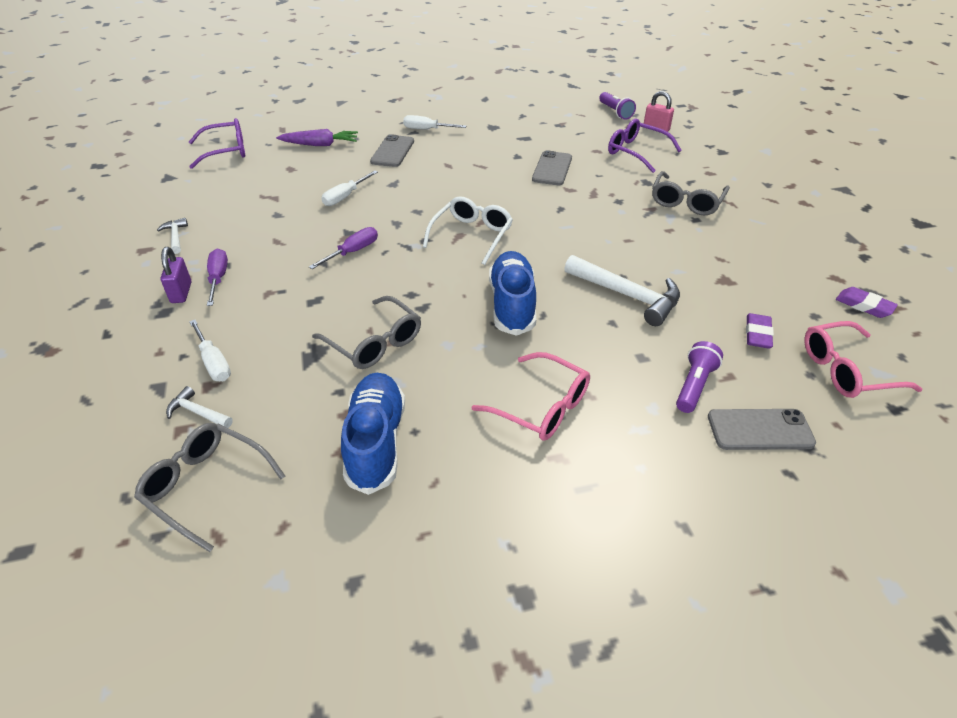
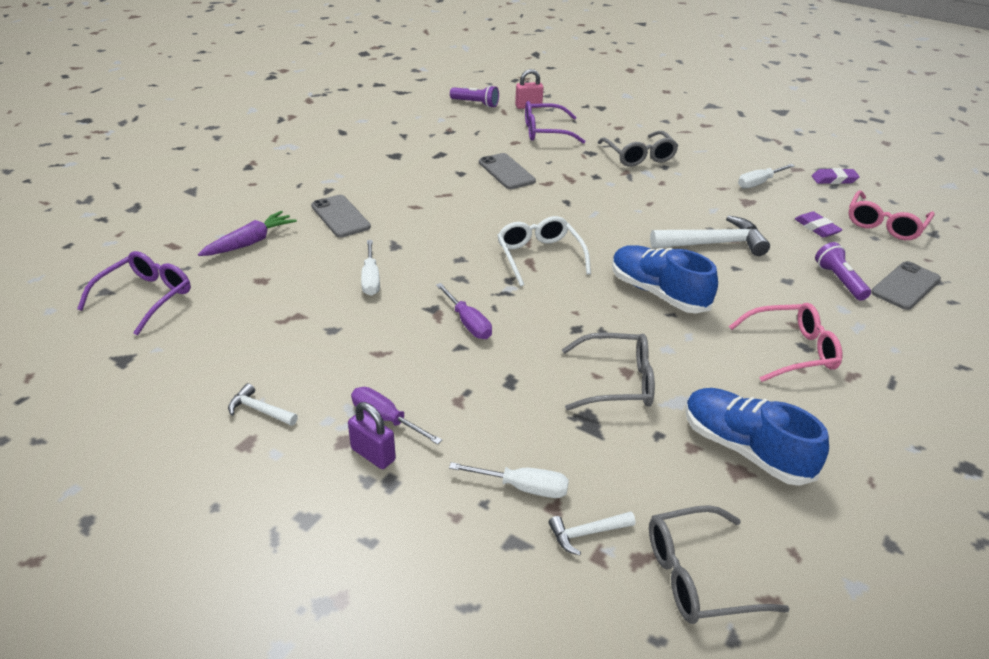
camera: 45 degrees left, 5 degrees down
(352, 252) = (468, 323): purple screwdriver -> purple screwdriver turned 150 degrees clockwise
(427, 129) = (337, 182): white screwdriver -> white screwdriver (759, 183)

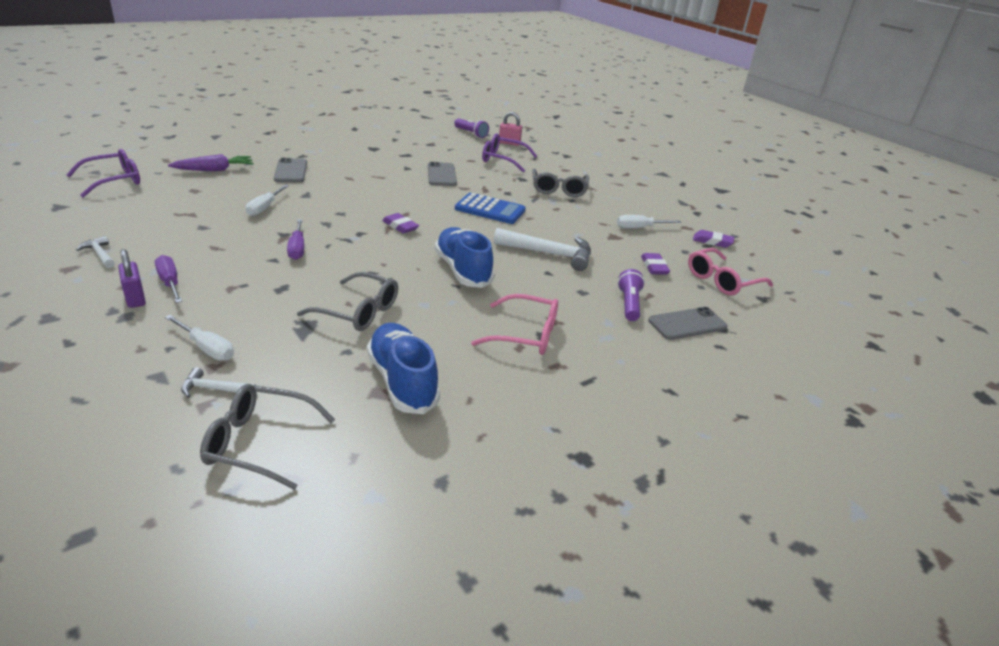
camera: 20 degrees right, 5 degrees down
(539, 256) = (400, 226): white glasses -> purple eraser
(602, 204) = (490, 209): none -> blue calculator

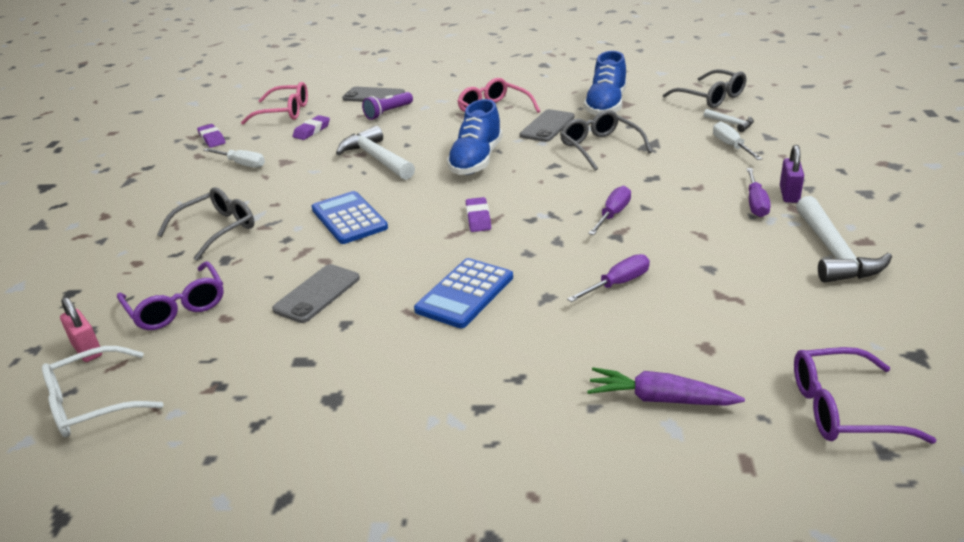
camera: 135 degrees left, 0 degrees up
(100, 254) = (833, 252): white hammer -> white hammer, size x2.01
(265, 208) = (617, 284): white screwdriver -> purple screwdriver
(291, 171) = (532, 361): grey phone -> grey phone (547, 126)
(357, 188) = (465, 294): none -> blue calculator
(471, 133) = (92, 404): purple flashlight -> white glasses

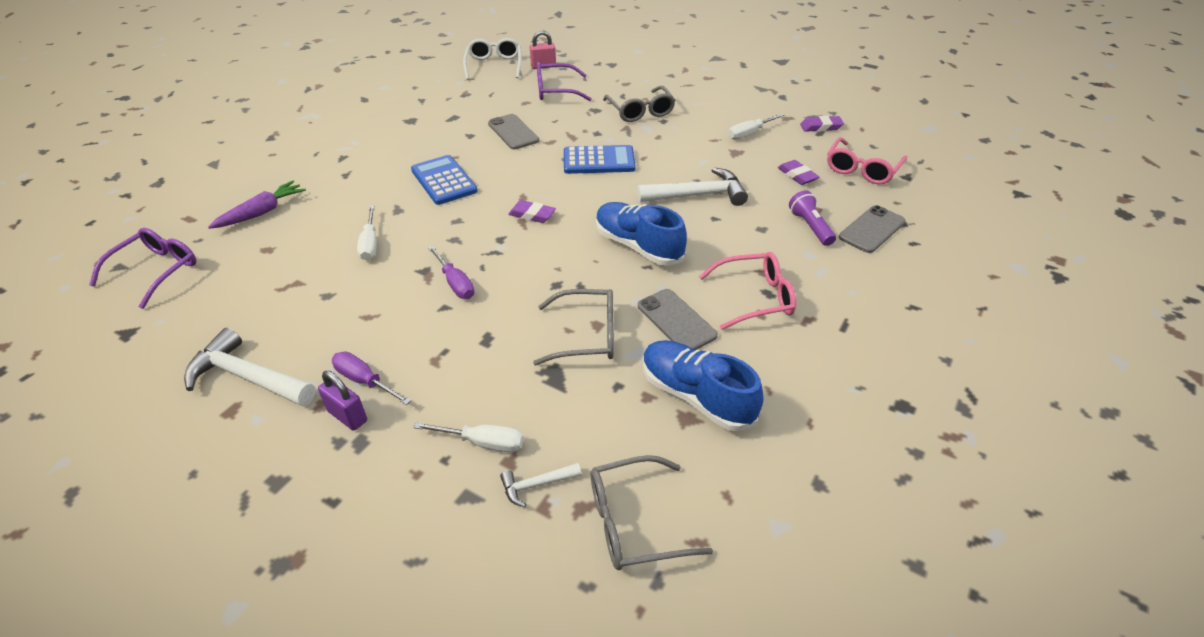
camera: 115 degrees right, 10 degrees up
(617, 284) = (370, 244): purple screwdriver -> white screwdriver

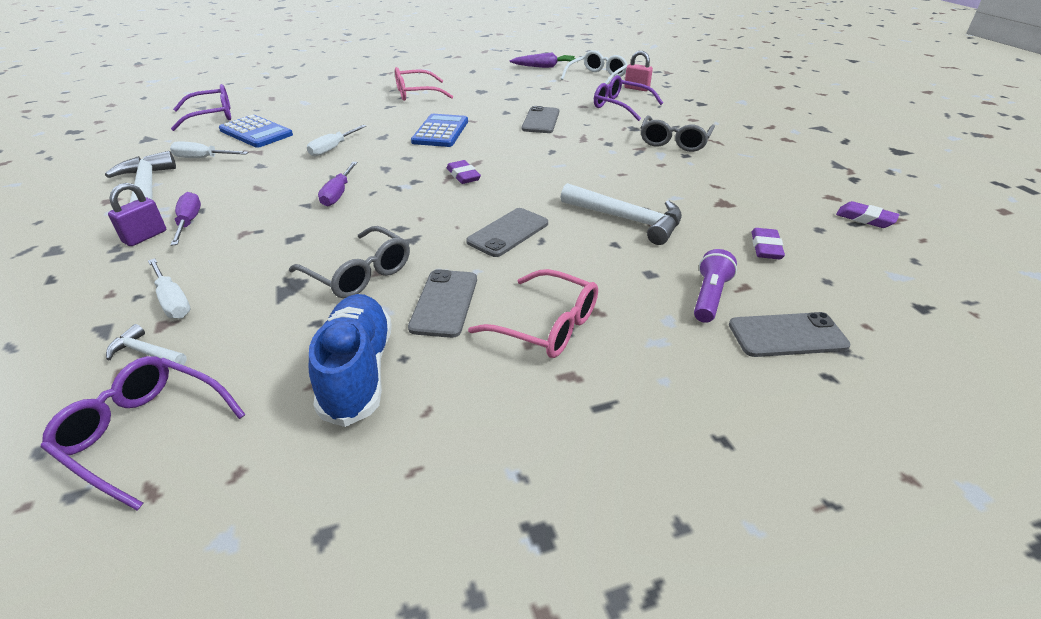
camera: 40 degrees right, 5 degrees down
(261, 212) = (309, 108): purple carrot -> purple carrot (544, 67)
(347, 416) = (145, 237): purple padlock -> purple padlock turned 45 degrees clockwise
(599, 161) = (578, 162): blue calculator -> blue calculator (256, 132)
(634, 522) = (144, 433): grey glasses -> purple glasses
(638, 246) = (508, 232): blue shoe -> grey phone
(749, 133) = (764, 194): white screwdriver -> white screwdriver (203, 158)
(862, 169) = (863, 275): pink glasses -> pink glasses (416, 93)

